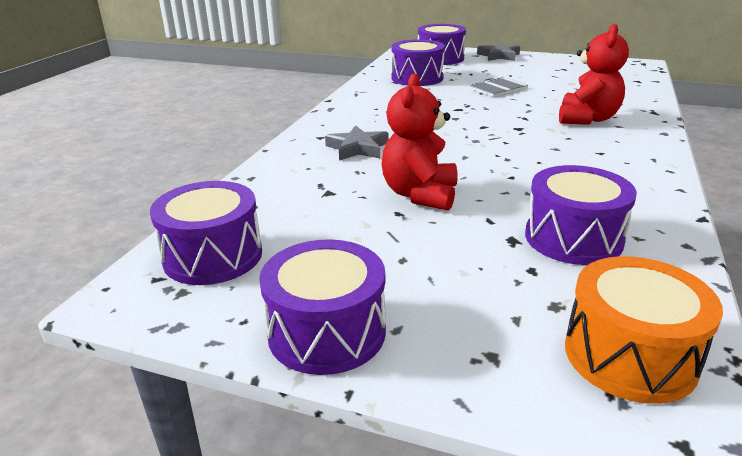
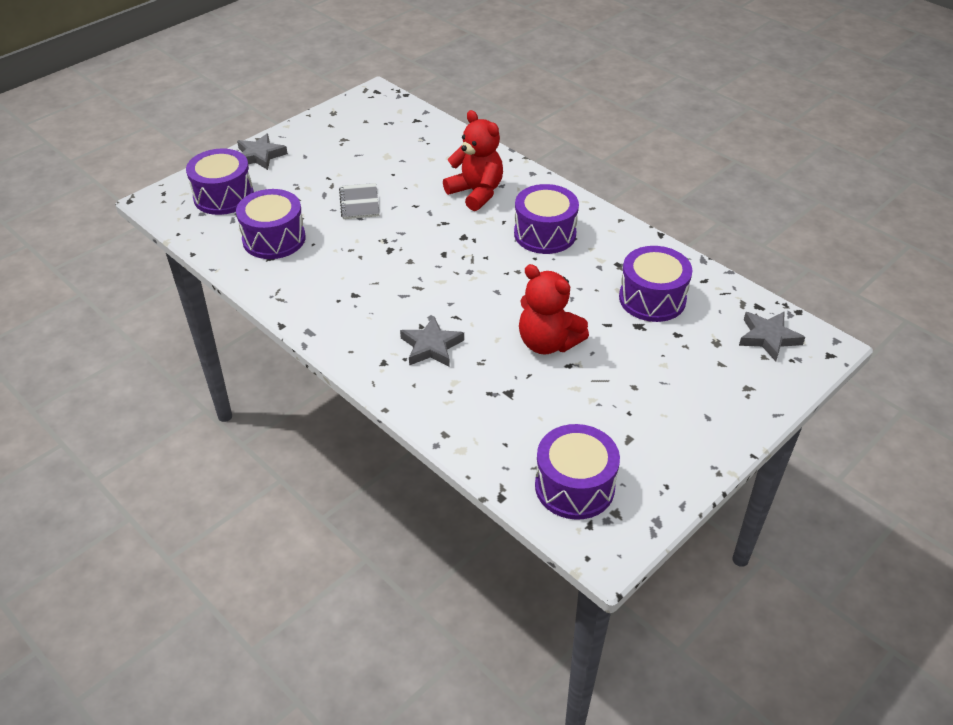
camera: 65 degrees left, 15 degrees up
(327, 332) = (697, 449): purple drum -> purple drum (545, 234)
(629, 355) = (768, 338): orange drum -> grey star

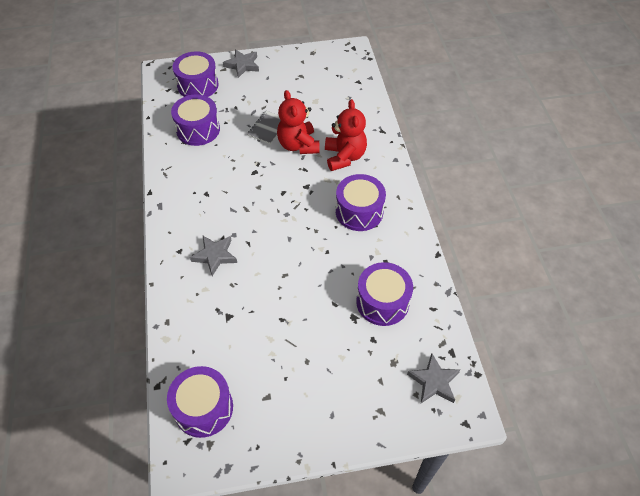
camera: 35 degrees right, 10 degrees up
(547, 343) = (284, 295): red teddy bear -> red teddy bear (298, 145)

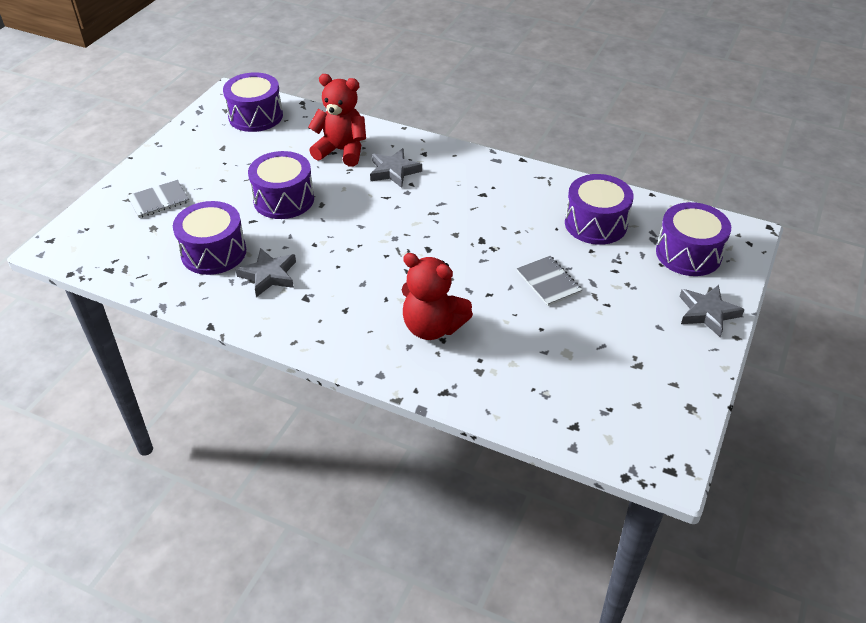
camera: 125 degrees right, 10 degrees down
(298, 145) = (492, 295): red teddy bear -> red teddy bear (342, 151)
(359, 211) = (336, 294): purple drum -> purple drum (284, 199)
(364, 386) = (159, 200): none -> grey notebook
(434, 382) = (104, 242): grey star -> grey star (268, 275)

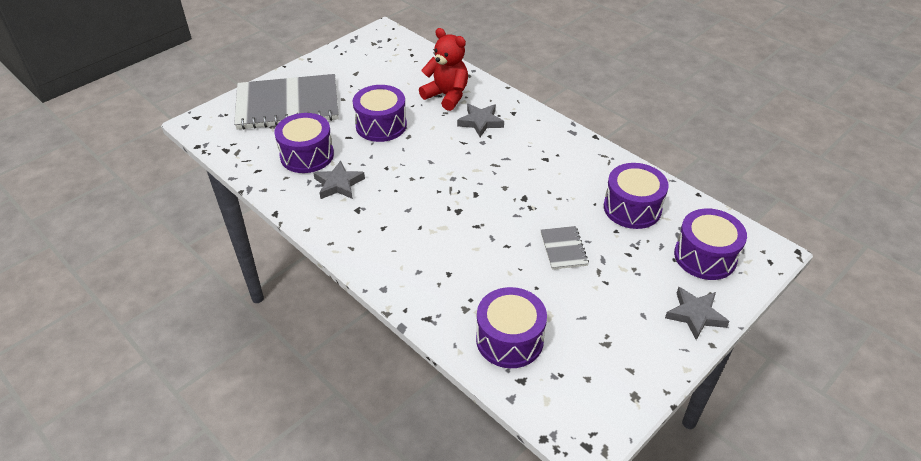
camera: 20 degrees right, 0 degrees up
(159, 200) = (287, 104): grey notebook -> grey notebook, size x2.33
(255, 116) = (393, 53): purple drum -> purple drum (509, 340)
(432, 327) = (445, 261): red teddy bear -> none

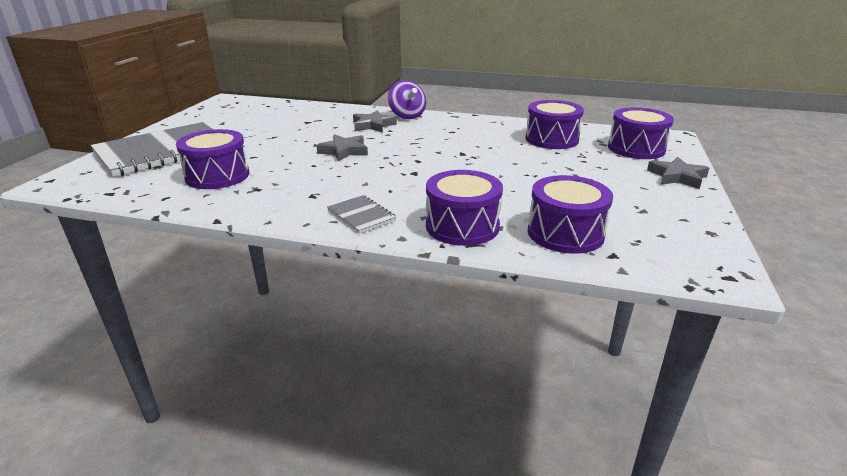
camera: 30 degrees left, 15 degrees down
(338, 184) = (273, 185): grey star -> grey star (344, 151)
(381, 125) = (280, 144): purple drum -> purple drum (462, 226)
(447, 96) = (326, 119): red teddy bear -> none
(525, 116) = (407, 116): none -> purple spinning top
(563, 249) = (532, 170): grey notebook -> grey notebook (361, 215)

